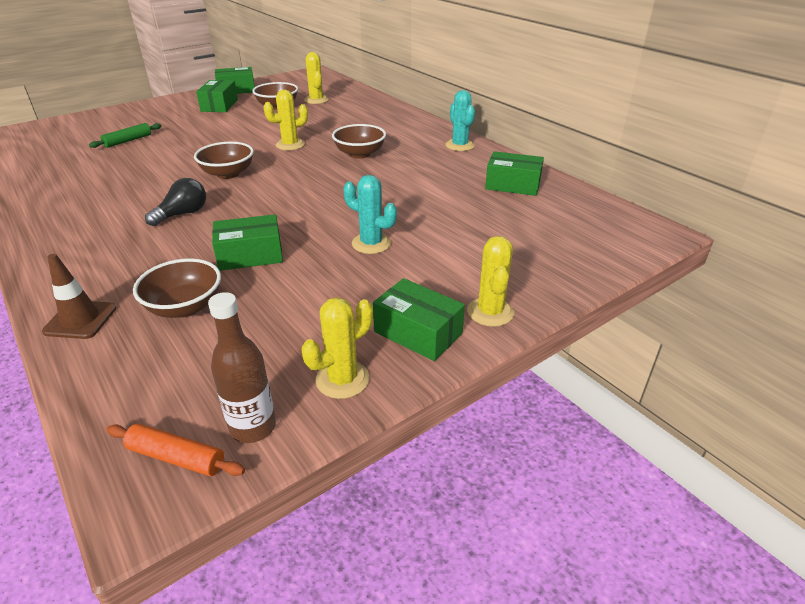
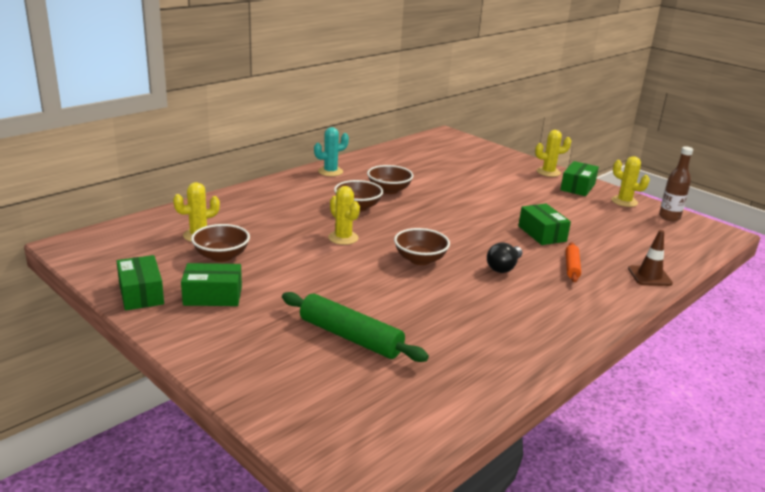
camera: 100 degrees left, 10 degrees down
(128, 141) = (350, 337): green rolling pin -> green rolling pin, size x1.80
(176, 457) = (700, 230): orange rolling pin -> orange rolling pin (572, 267)
(183, 214) = (503, 267): black light bulb -> black light bulb turned 90 degrees counterclockwise
(185, 307) = (609, 246): brown bowl -> brown bowl (389, 190)
(371, 243) = (503, 199): turquoise cactus -> none
(512, 185) = (399, 159): green box -> none

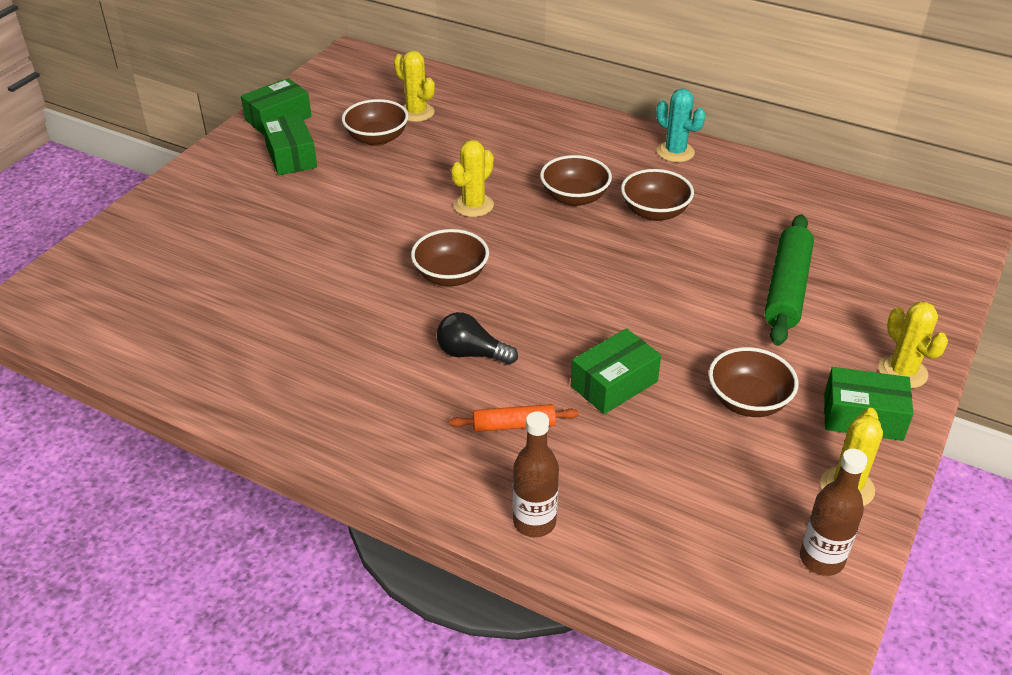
camera: 75 degrees right, 15 degrees up
(350, 337) = (244, 258): green rolling pin -> green rolling pin (787, 289)
(562, 206) = (748, 401): none -> brown bowl
(649, 276) = (534, 522): brown traffic cone -> brown bottle

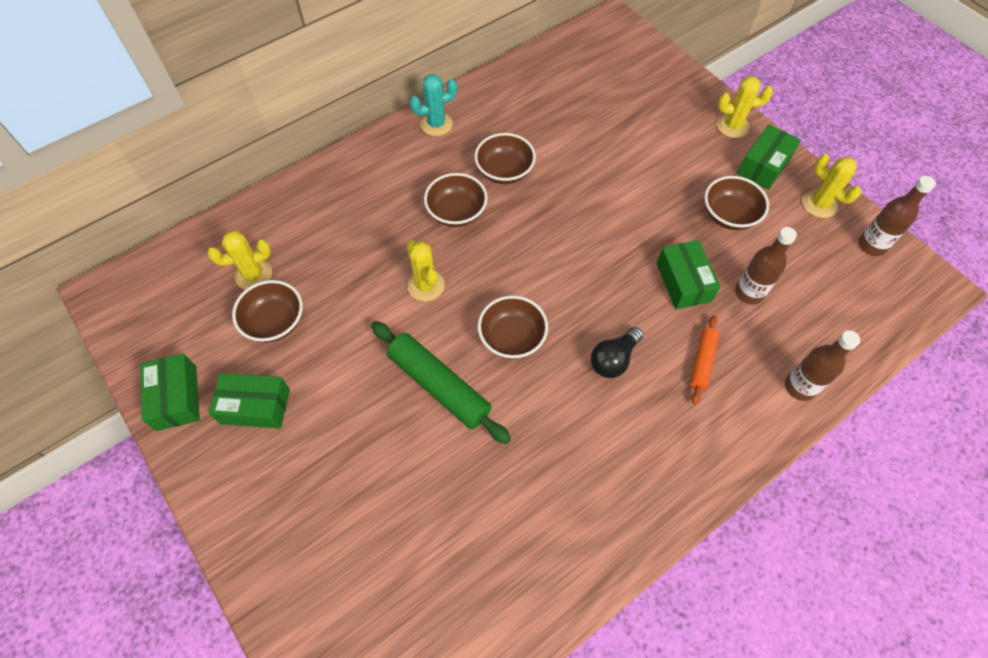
camera: 65 degrees left, 20 degrees up
(641, 445) = (749, 293): none -> brown bottle
(787, 289) = (629, 140): green rolling pin -> green rolling pin (439, 386)

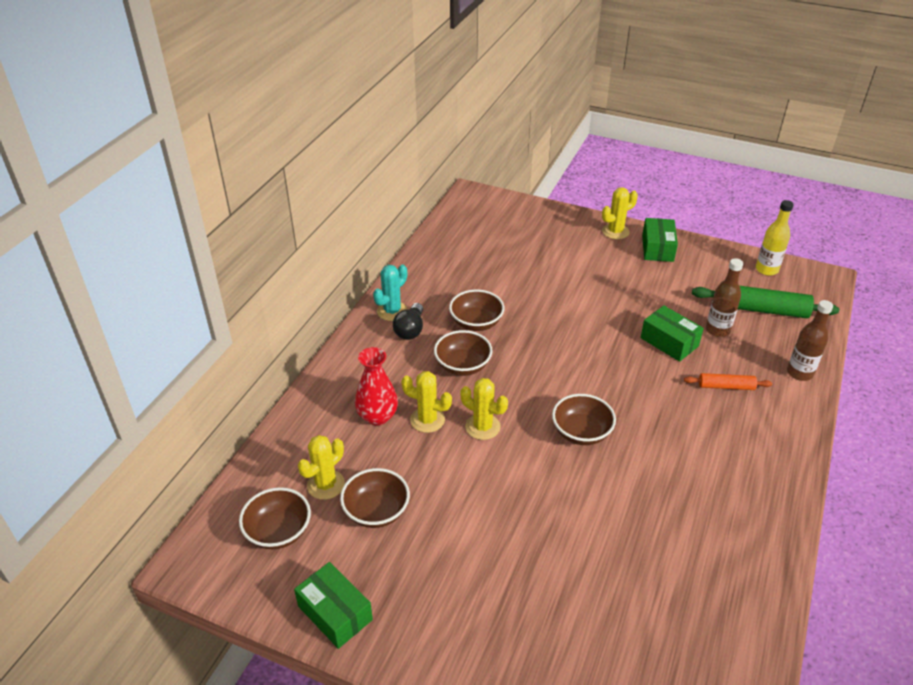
camera: 30 degrees left, 20 degrees down
(255, 406) = (414, 583): green box -> none
(343, 229) = (377, 416): none -> red vase
(439, 386) = (555, 492): green rolling pin -> green rolling pin (761, 309)
(613, 359) = (666, 413): black light bulb -> black light bulb (410, 330)
(702, 362) = (726, 386): orange rolling pin -> orange rolling pin turned 75 degrees counterclockwise
(729, 215) = (662, 288): brown bowl -> brown bowl (278, 532)
(819, 204) = (713, 258): yellow cactus -> yellow cactus (427, 420)
(871, 245) = (766, 269): brown bottle -> yellow bottle

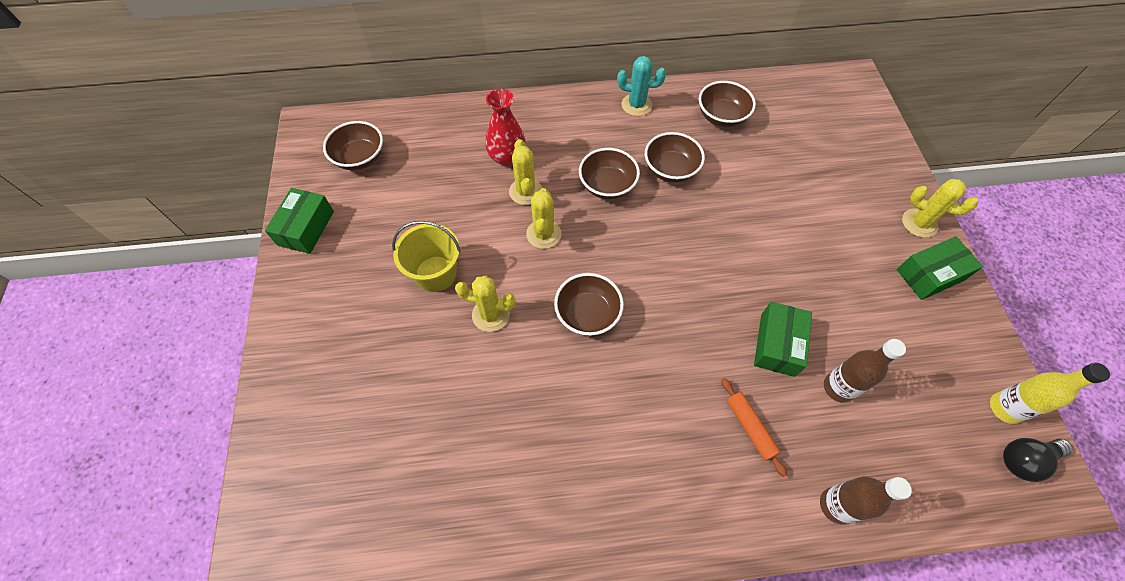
camera: 60 degrees right, 20 degrees up
(326, 485) = (418, 162): yellow cactus -> yellow cactus (491, 315)
(376, 511) = (410, 206): brown bowl -> brown bowl (721, 117)
(410, 330) = (623, 128): black light bulb -> black light bulb (1024, 460)
(472, 520) = (435, 274): none -> yellow bucket
(761, 309) = (918, 425): green rolling pin -> none

